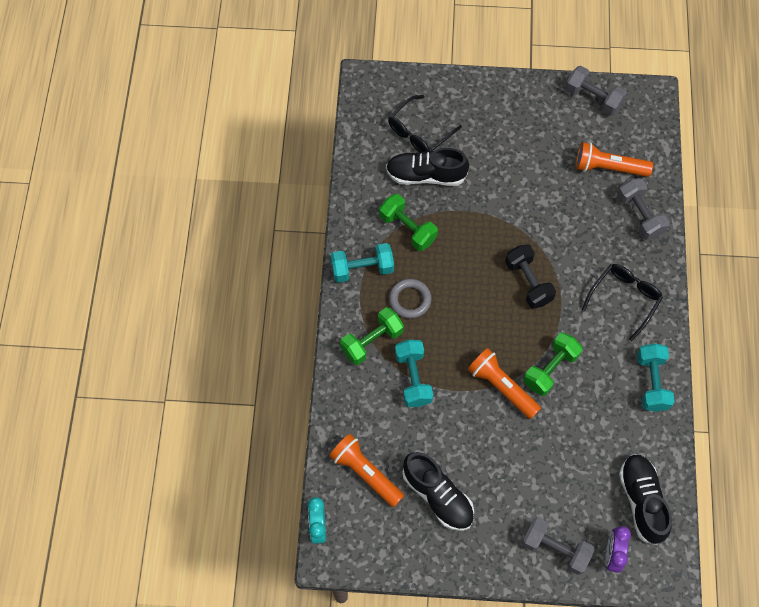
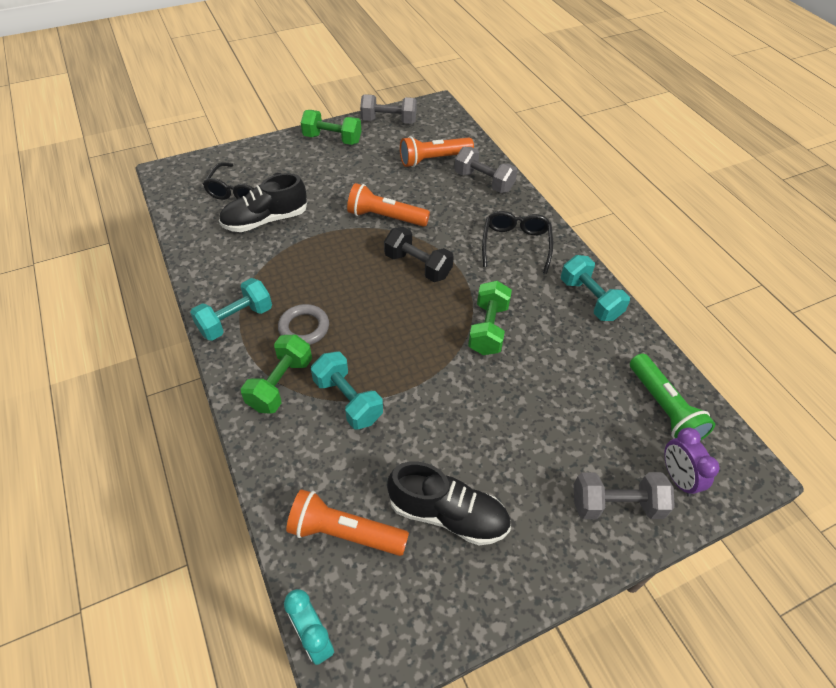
camera: 30 degrees left, 15 degrees down
(408, 229) = (269, 268): green dumbbell -> green dumbbell (332, 139)
(502, 387) = (450, 366): orange flashlight -> orange flashlight (385, 217)
(642, 501) = (663, 408): black shoe -> green flashlight

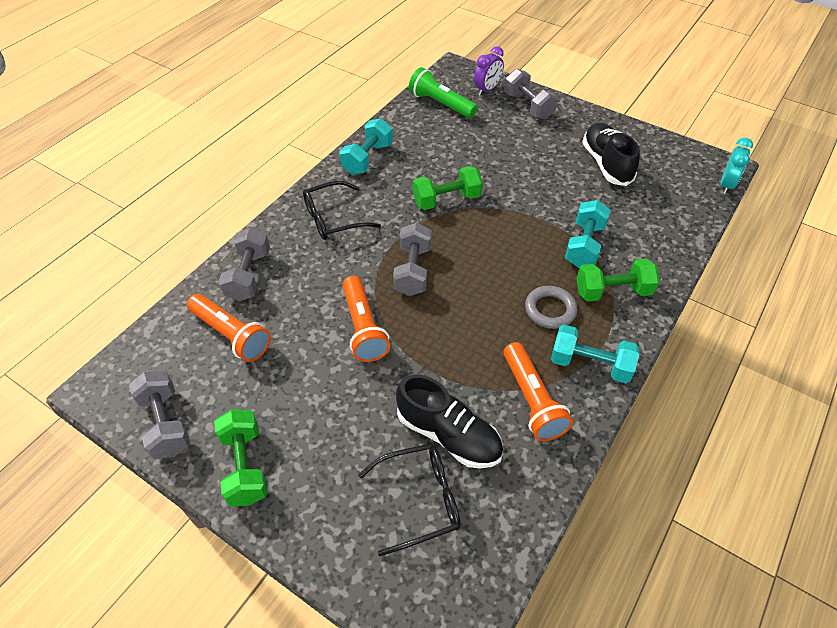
camera: 120 degrees left, 0 degrees up
(345, 532) = (666, 200): orange flashlight -> orange flashlight (532, 400)
(418, 266) = (413, 270): black dumbbell -> grey dumbbell
(663, 408) = (441, 104): green flashlight -> green flashlight turned 90 degrees counterclockwise

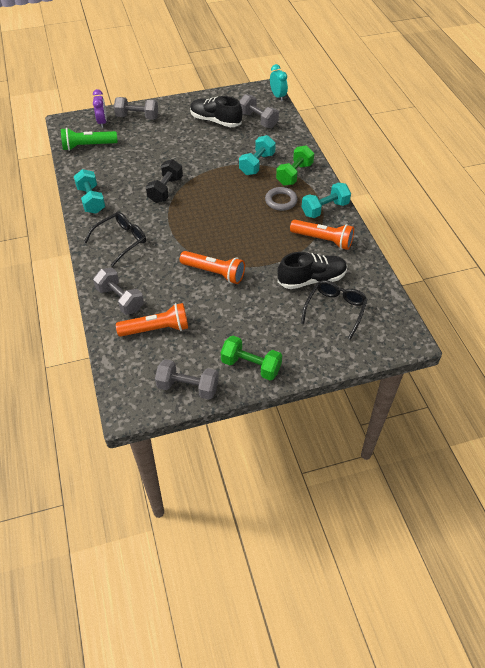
camera: 50 degrees left, 0 degrees up
(333, 219) = (121, 241): black glasses -> black glasses turned 150 degrees counterclockwise
(413, 270) = (199, 232): grey dumbbell -> grey dumbbell (258, 120)
(446, 200) = (165, 190): green dumbbell -> black dumbbell
(584, 245) = (257, 164): turquoise dumbbell -> turquoise dumbbell turned 60 degrees clockwise

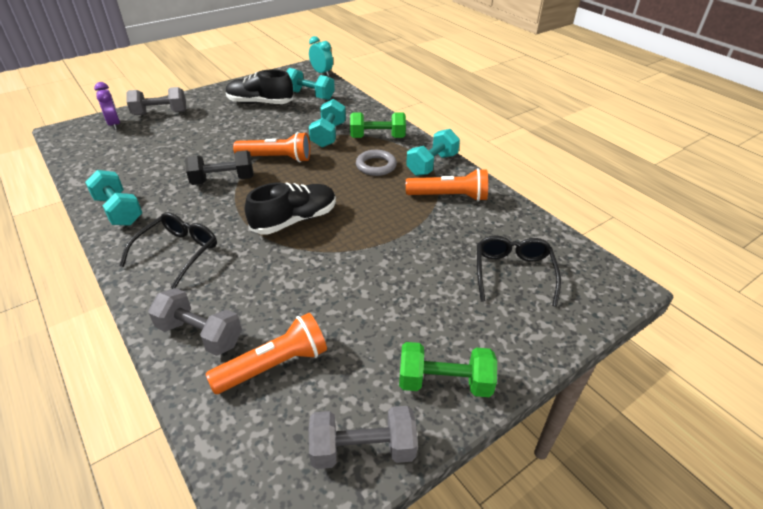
camera: 20 degrees left, 10 degrees down
(88, 146) = (100, 151): green flashlight -> none
(165, 190) = (223, 180): black dumbbell -> black dumbbell turned 75 degrees clockwise
(214, 273) = (329, 264): orange flashlight -> orange flashlight (276, 158)
(258, 120) = (310, 95): grey dumbbell -> turquoise dumbbell
(294, 174) = (377, 137): green dumbbell -> green dumbbell turned 75 degrees clockwise
(311, 279) = (462, 243): black shoe -> black shoe (294, 220)

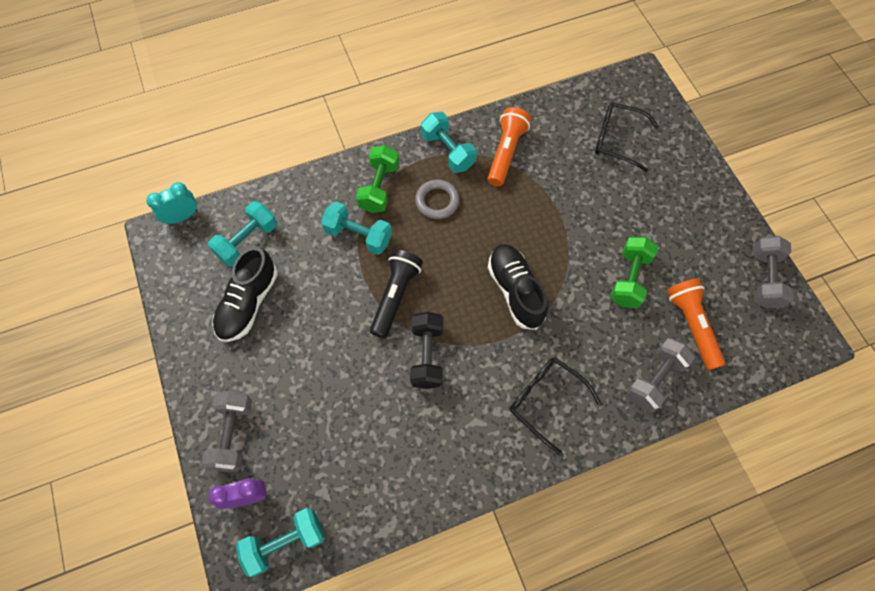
camera: 75 degrees left, 25 degrees up
(119, 211) = (462, 466): turquoise dumbbell -> turquoise dumbbell (285, 542)
(276, 158) = (395, 296): orange flashlight -> black flashlight
(444, 382) = (717, 218): green dumbbell -> green dumbbell (629, 279)

